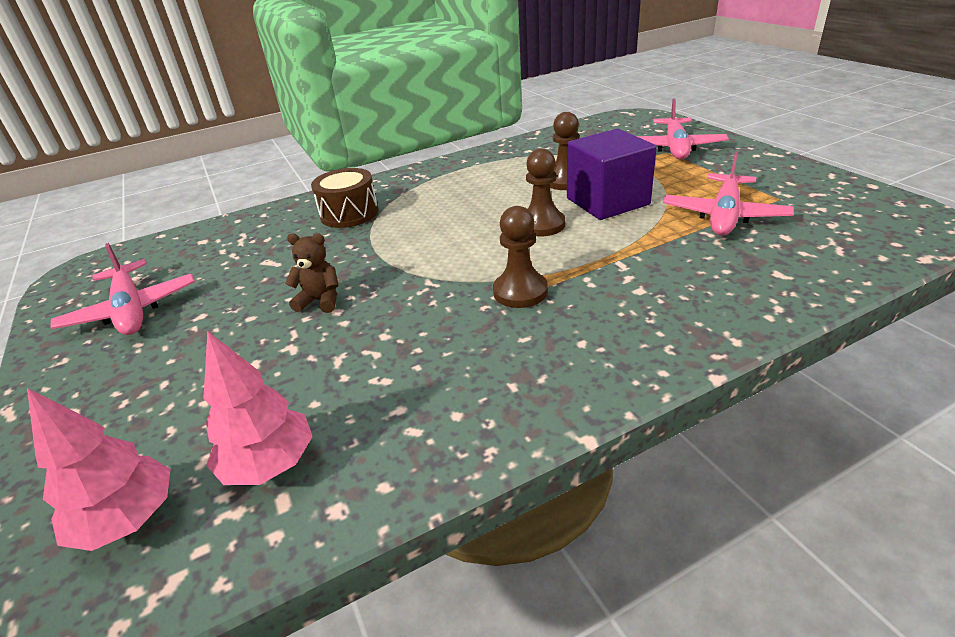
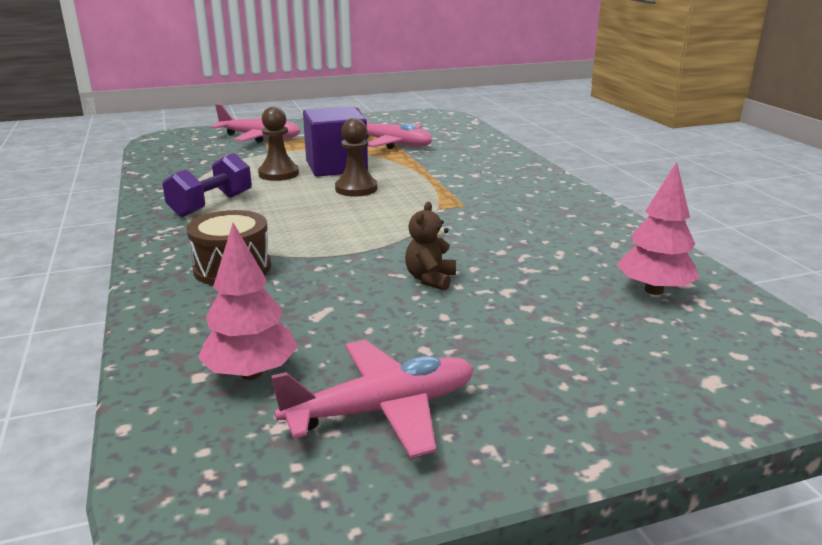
camera: 85 degrees left, 10 degrees down
(129, 520) = (722, 343): pink tree -> pink tree (251, 373)
(473, 176) = (211, 205): none -> purple dumbbell
(520, 292) = (459, 204): brown pawn -> none

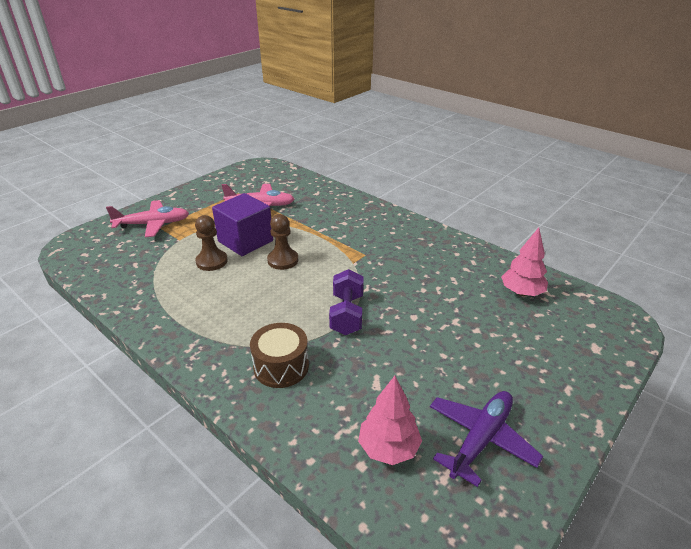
camera: 30 degrees left, 10 degrees up
(211, 205) = (197, 310): purple dumbbell -> purple dumbbell (347, 314)
(382, 409) = (480, 439): pink plane -> purple plane
(430, 279) = (408, 328): brown teddy bear -> none

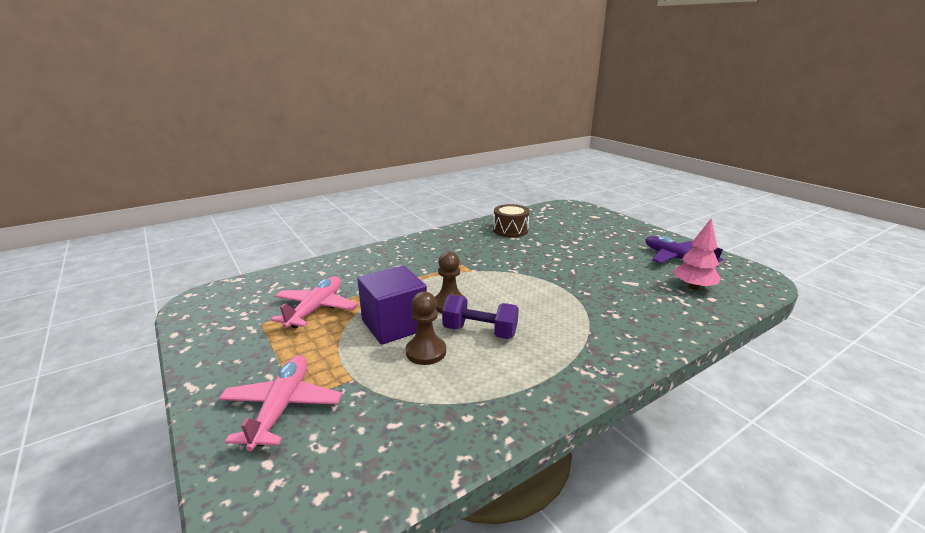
camera: 75 degrees left, 10 degrees down
(281, 366) = (616, 320): brown drum -> brown drum (510, 230)
(347, 314) = (549, 283): purple dumbbell -> purple dumbbell (480, 332)
(521, 292) = (537, 222): pink tree -> none

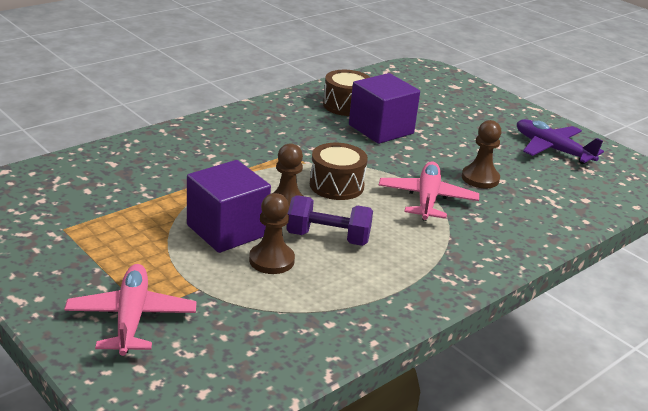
camera: 10 degrees left, 5 degrees up
(316, 309) = (124, 211): pink plane -> pink plane (427, 199)
(494, 288) = (336, 185): none -> brown drum
(535, 246) = (381, 129): none -> purple cube
(616, 282) = (480, 178): none -> brown pawn
(693, 287) = (567, 186): pink tree -> none

